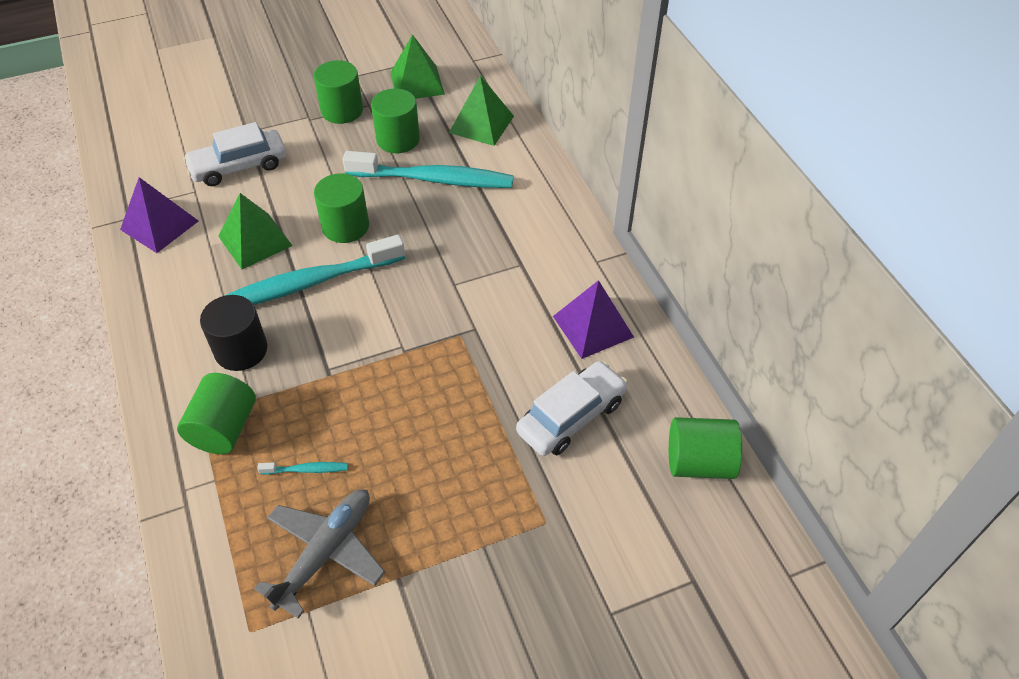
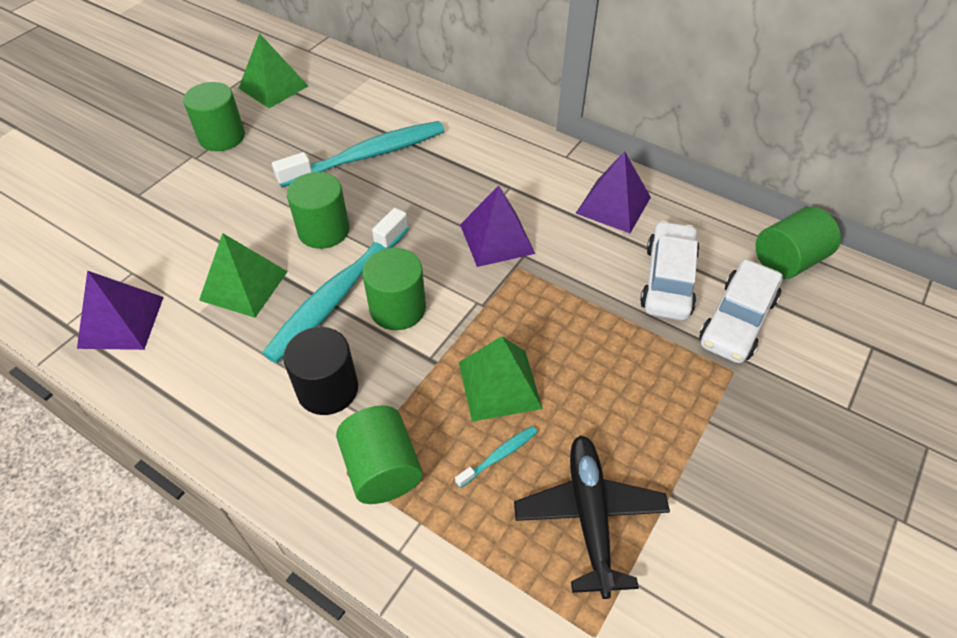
camera: 35 degrees left, 0 degrees up
(239, 166) = (160, 229): white car -> white car (737, 320)
(325, 552) = (589, 515): grey plane -> black plane
(398, 139) = (301, 138): green cylinder -> green cylinder (397, 308)
(467, 303) = (497, 238): none -> purple pyramid
(481, 124) = (366, 96): green pyramid -> green pyramid (499, 385)

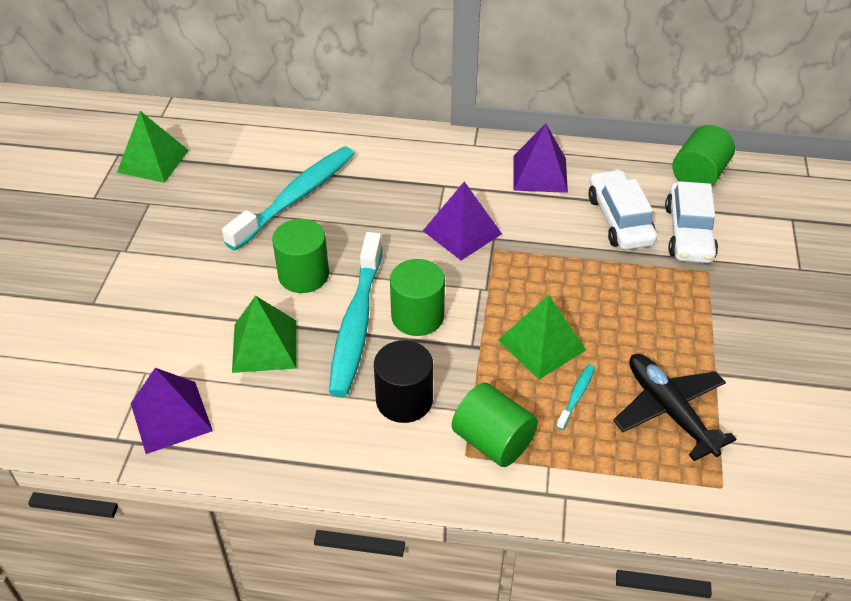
camera: 25 degrees left, 5 degrees down
(222, 137) = (137, 223): green cylinder -> none

